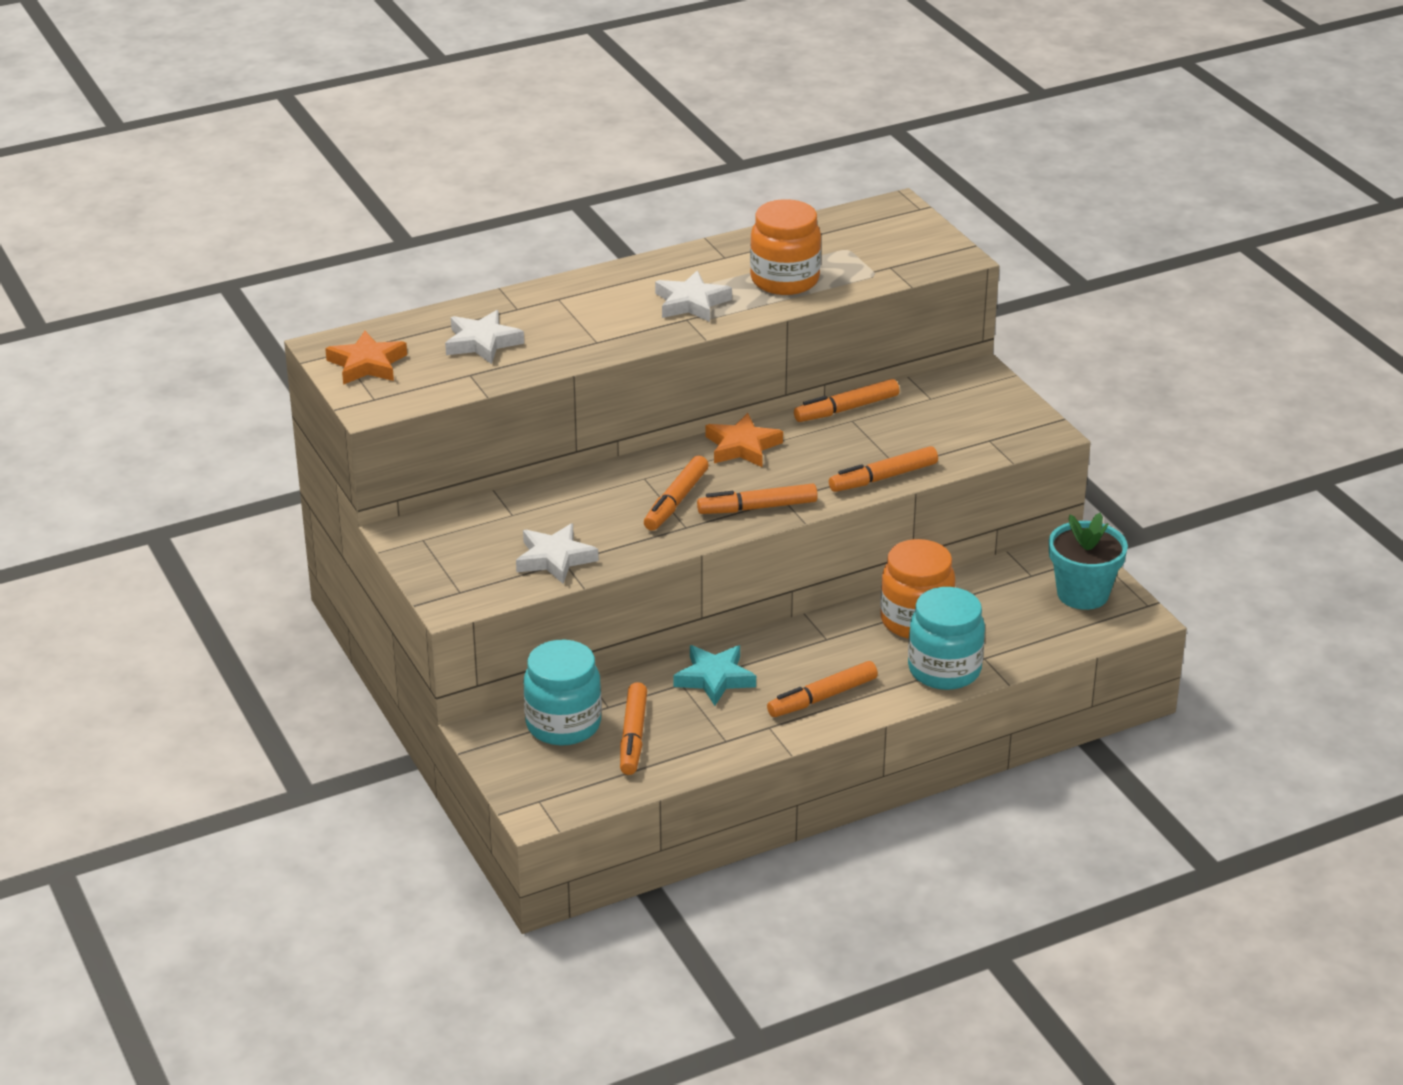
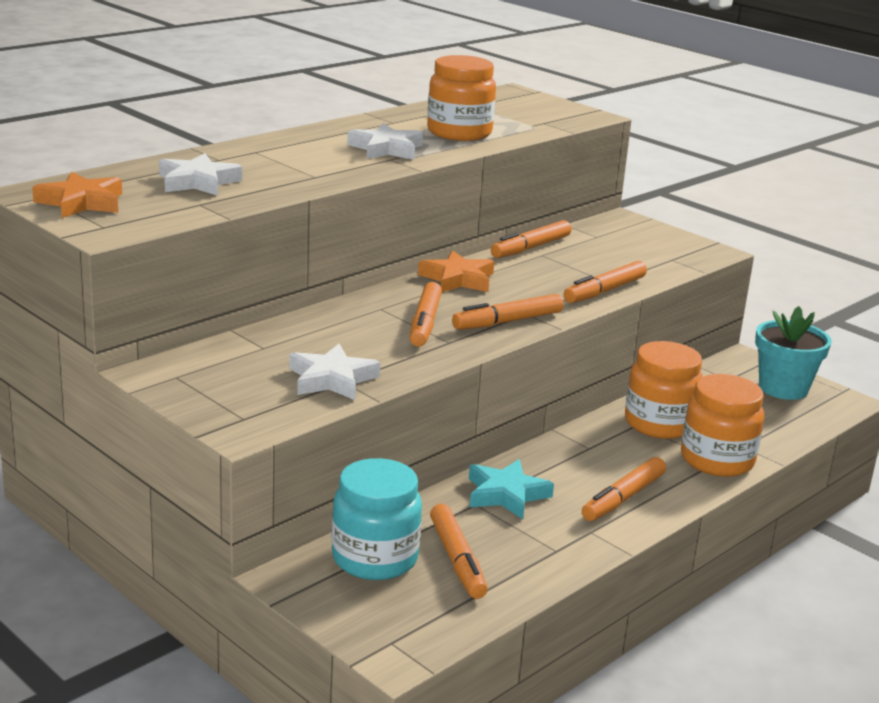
camera: 20 degrees left, 10 degrees down
(944, 670) = (717, 460): turquoise jar -> orange jar

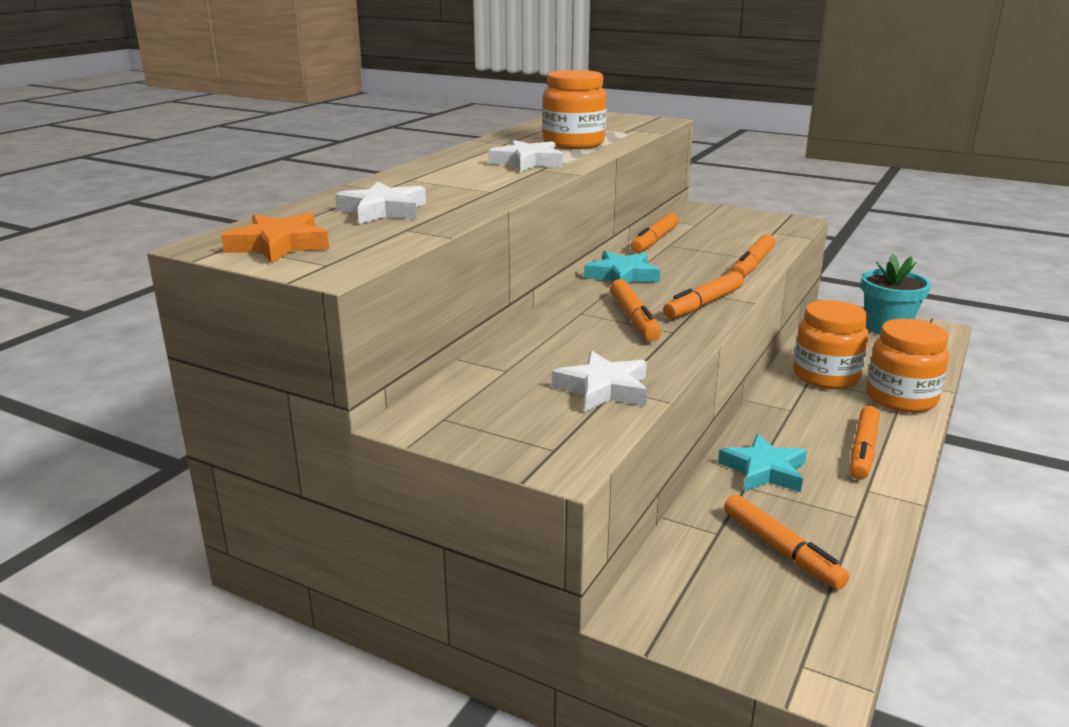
camera: 15 degrees left, 0 degrees up
(375, 558) = (705, 569): turquoise jar -> none
(458, 279) = (622, 276): orange star -> turquoise star

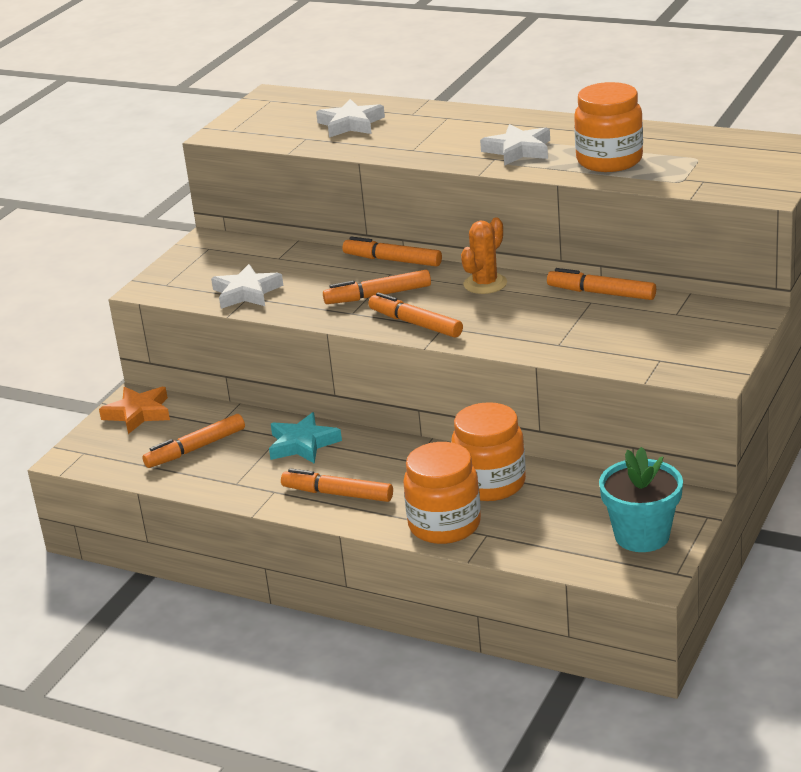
camera: 90 degrees right, 5 degrees up
(279, 245) = (269, 111): orange star -> orange star (138, 413)
(622, 276) = (485, 284): turquoise star -> orange cactus
(752, 265) = (532, 346): orange marker -> orange marker (392, 260)

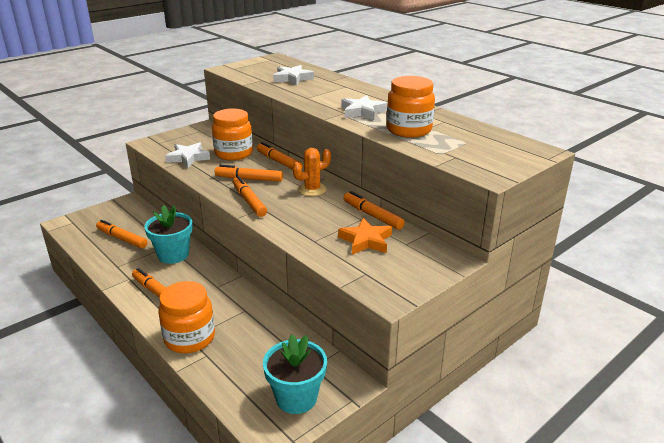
camera: 20 degrees right, 0 degrees up
(138, 413) = (120, 210): orange star -> orange star (366, 241)
(195, 449) = (122, 239): orange marker -> orange marker turned 45 degrees clockwise
(302, 444) = (173, 255): turquoise star -> turquoise flower pot
(490, 484) = (242, 319): orange jar -> orange jar (234, 153)

